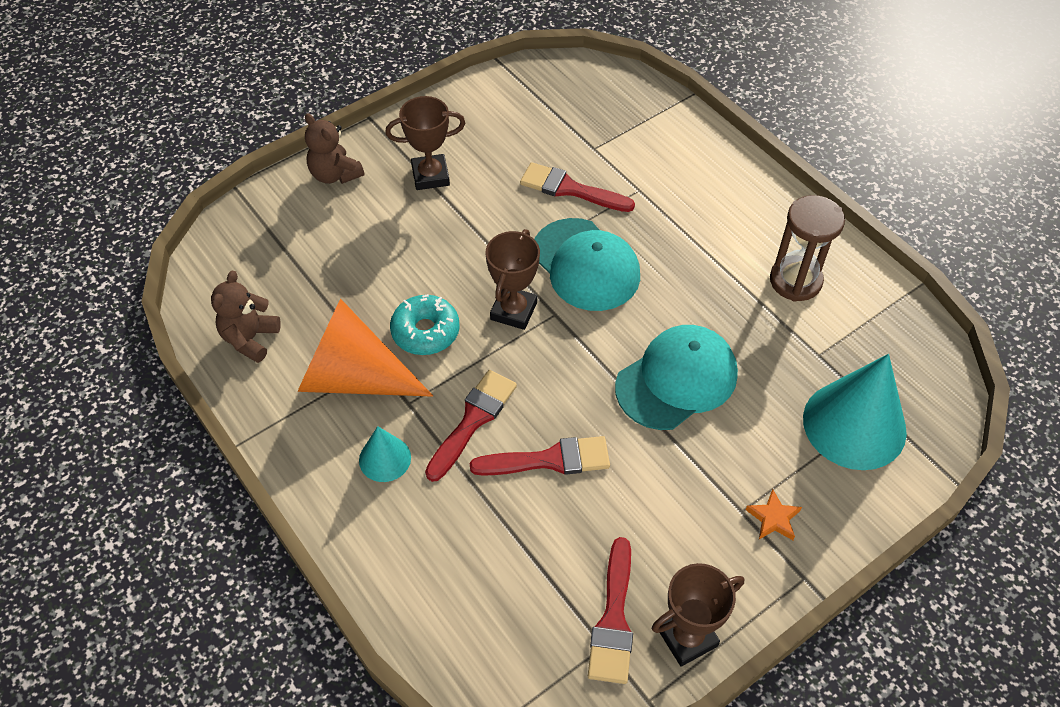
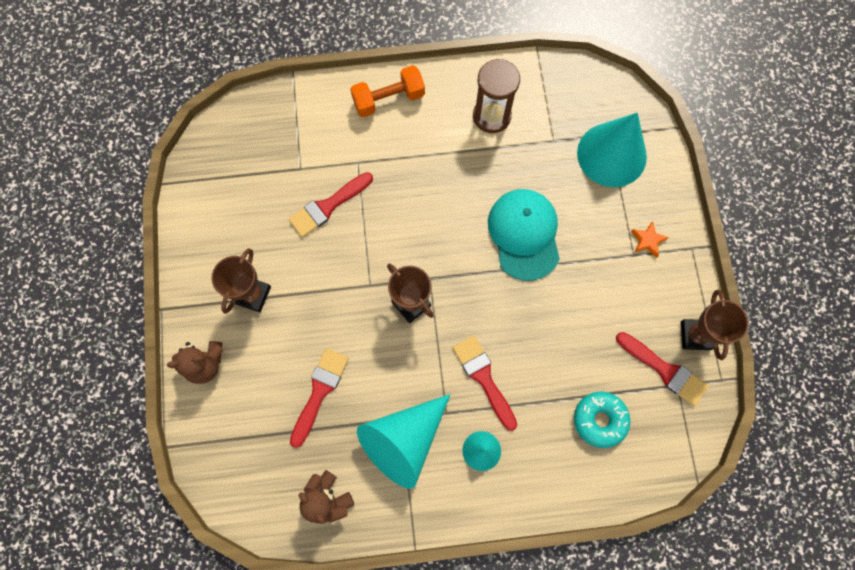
camera: 60 degrees left, 20 degrees up
(353, 377) = (404, 440): orange cone -> turquoise cone
(425, 331) = (394, 371): turquoise donut -> turquoise donut (599, 420)
(549, 460) = (539, 346): red brush -> red brush (319, 392)
(585, 265) = (400, 235): turquoise cap -> none
(733, 181) = (388, 99): none -> orange dumbbell

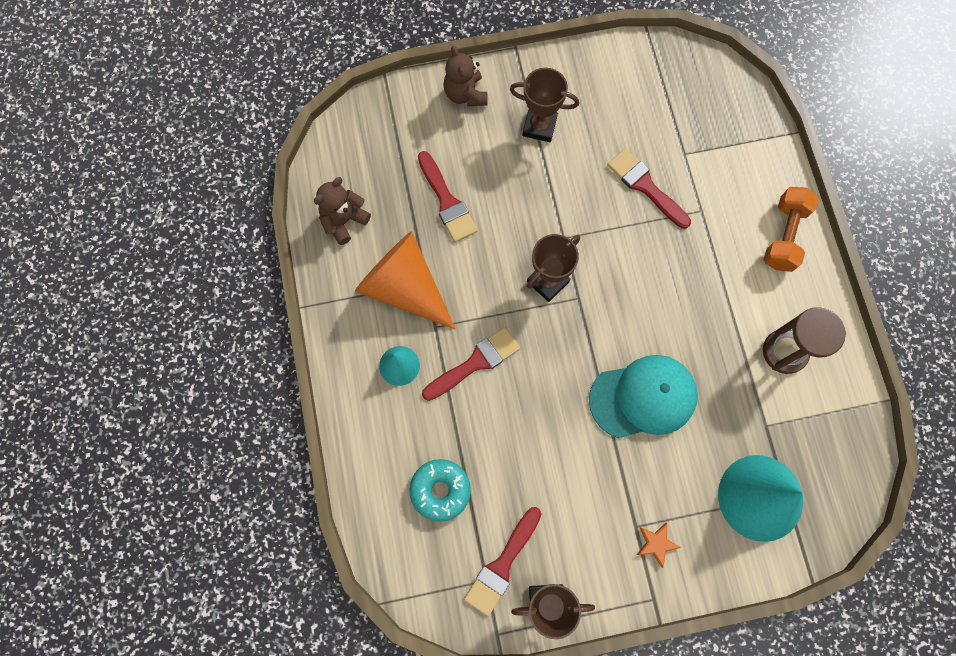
camera: 85 degrees right, 0 degrees up
(319, 392) = (447, 201): red brush -> red brush turned 45 degrees clockwise
(388, 99) = (784, 235): orange dumbbell -> orange dumbbell turned 45 degrees clockwise
(404, 440) = (404, 287): turquoise cone -> orange cone

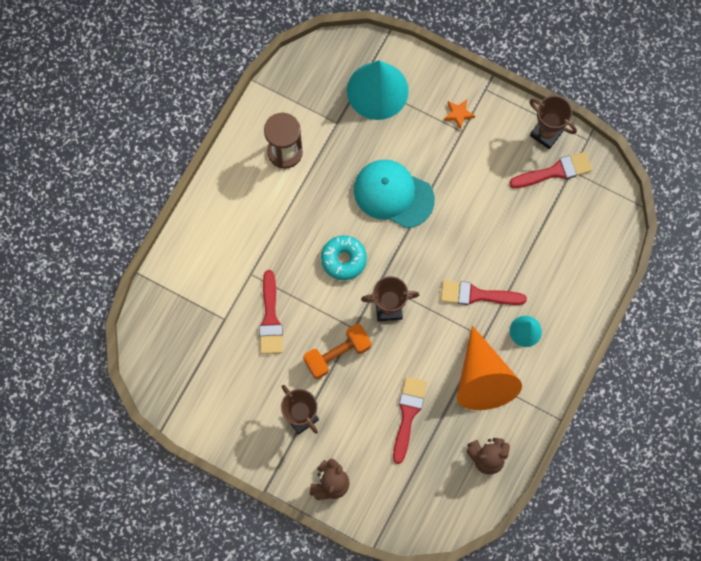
camera: 140 degrees left, 0 degrees up
(440, 490) = (558, 238): turquoise donut -> turquoise donut (343, 259)
(784, 235) = (215, 217): orange dumbbell -> orange dumbbell (337, 354)

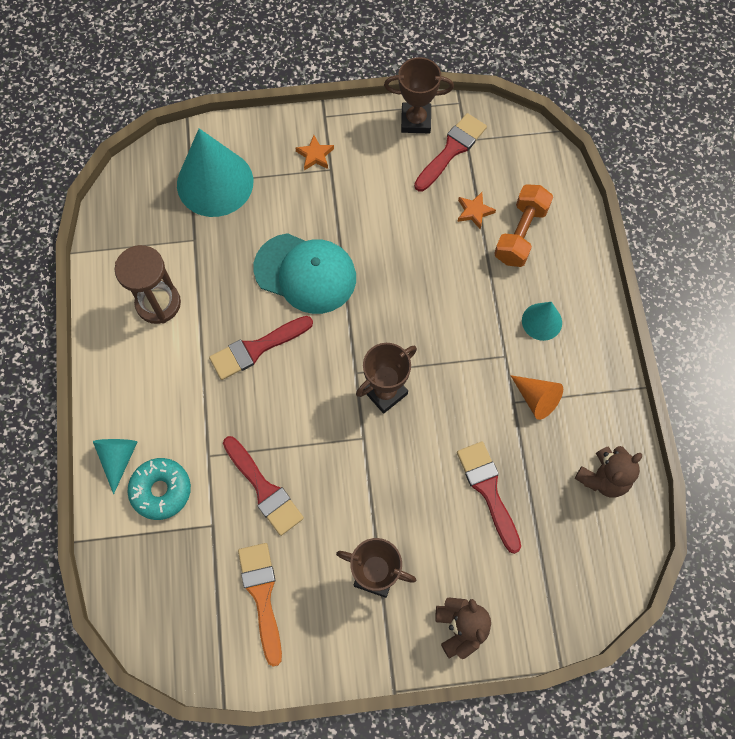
camera: 35 degrees left, 5 degrees down
(195, 238) = (118, 458): none -> turquoise cone
(225, 382) = (262, 595): none -> orange brush
(337, 354) = (365, 478): orange dumbbell -> orange dumbbell (520, 234)
(343, 259) = (300, 373): turquoise donut -> turquoise donut (161, 490)
(393, 194) = (305, 273): turquoise cap -> turquoise cap turned 150 degrees counterclockwise
(477, 295) = (466, 318): red brush -> red brush (256, 348)
(482, 378) = (536, 399): orange cone -> orange cone, size x0.50
(537, 226) = (474, 212): none -> orange star

